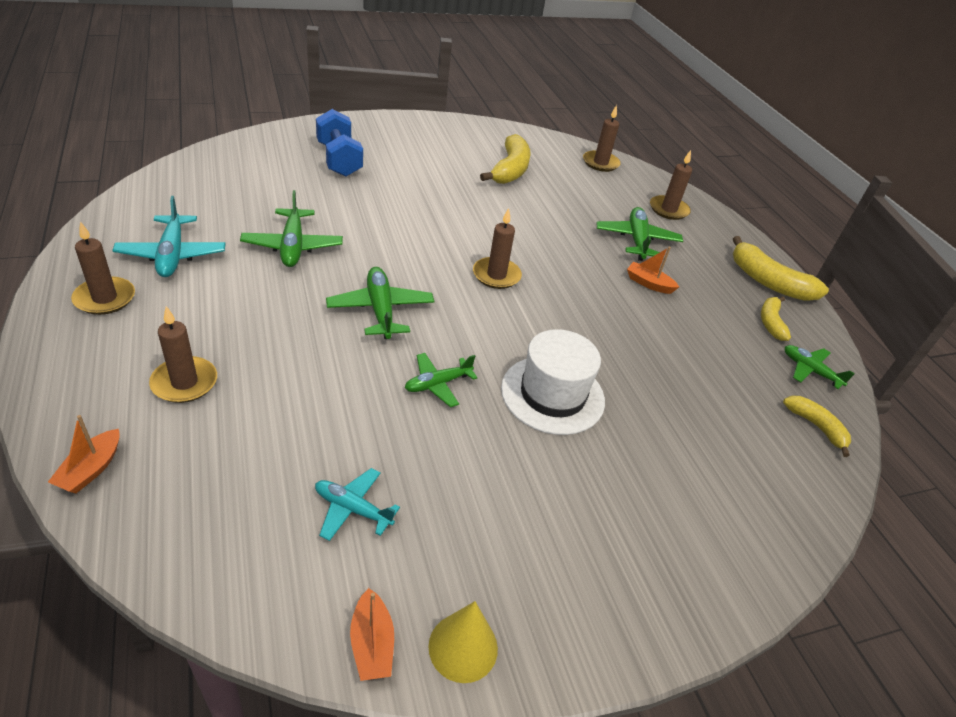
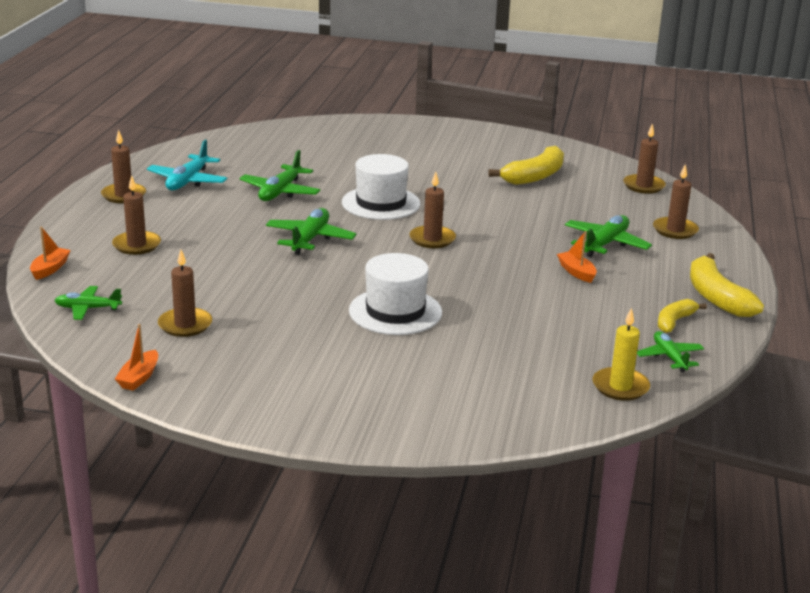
camera: 35 degrees right, 15 degrees down
(91, 469) = (50, 269): orange boat -> orange boat turned 150 degrees clockwise
(339, 160) = (375, 146): blue dumbbell -> none
(353, 509) = (185, 325): turquoise plane -> brown candle
(408, 237) = (381, 203): none -> white hat
(438, 384) = (309, 285): green plane -> green plane (88, 309)
(463, 647) = (191, 396): yellow cone -> none
(816, 426) = (620, 387): yellow banana -> yellow candle

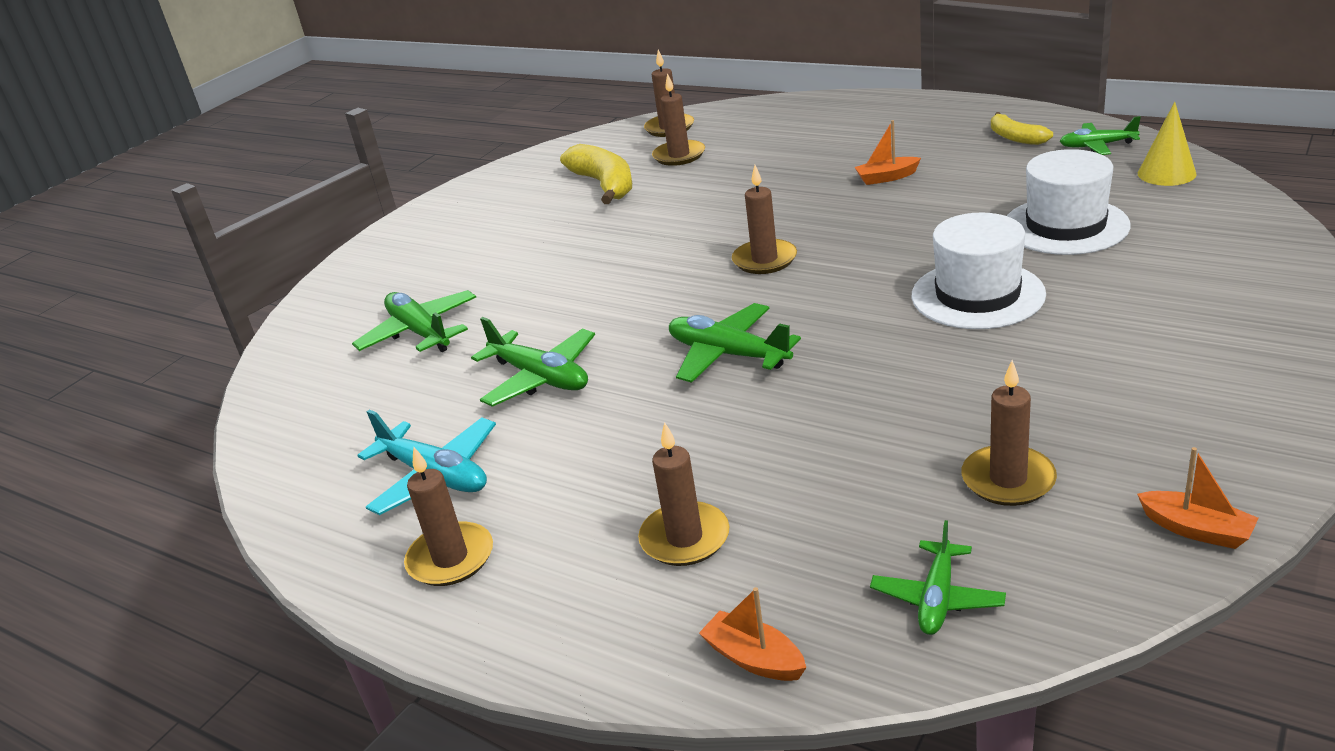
camera: 65 degrees left, 5 degrees up
(381, 203) = (630, 292): white hat -> white hat (1065, 226)
(605, 244) = (816, 157): green plane -> green plane (420, 332)
(620, 387) = (1166, 173): yellow candle -> yellow cone
(675, 230) = (794, 121): brown candle -> brown candle (679, 155)
(716, 297) = (961, 115): yellow banana -> none

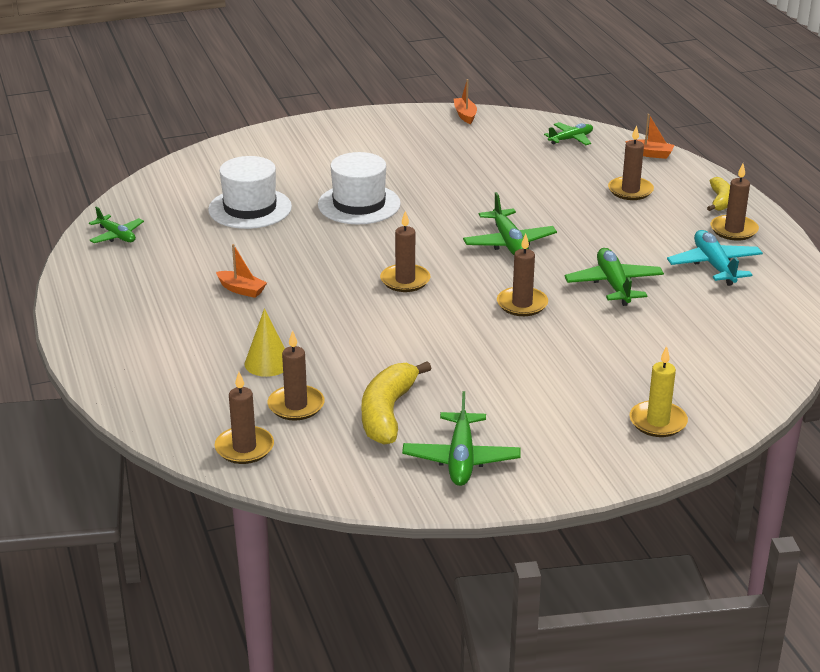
camera: 145 degrees left, 0 degrees up
(370, 287) = (658, 422): none -> yellow candle
(420, 332) = (654, 356): green plane -> green plane (461, 459)
(754, 658) = (650, 154): orange boat -> orange boat turned 60 degrees counterclockwise
(1008, 480) = (490, 150): brown candle -> brown candle (522, 304)
(1015, 138) = (125, 268): yellow banana -> yellow banana (720, 201)
(1166, 173) = (144, 203): yellow cone -> yellow cone (267, 363)

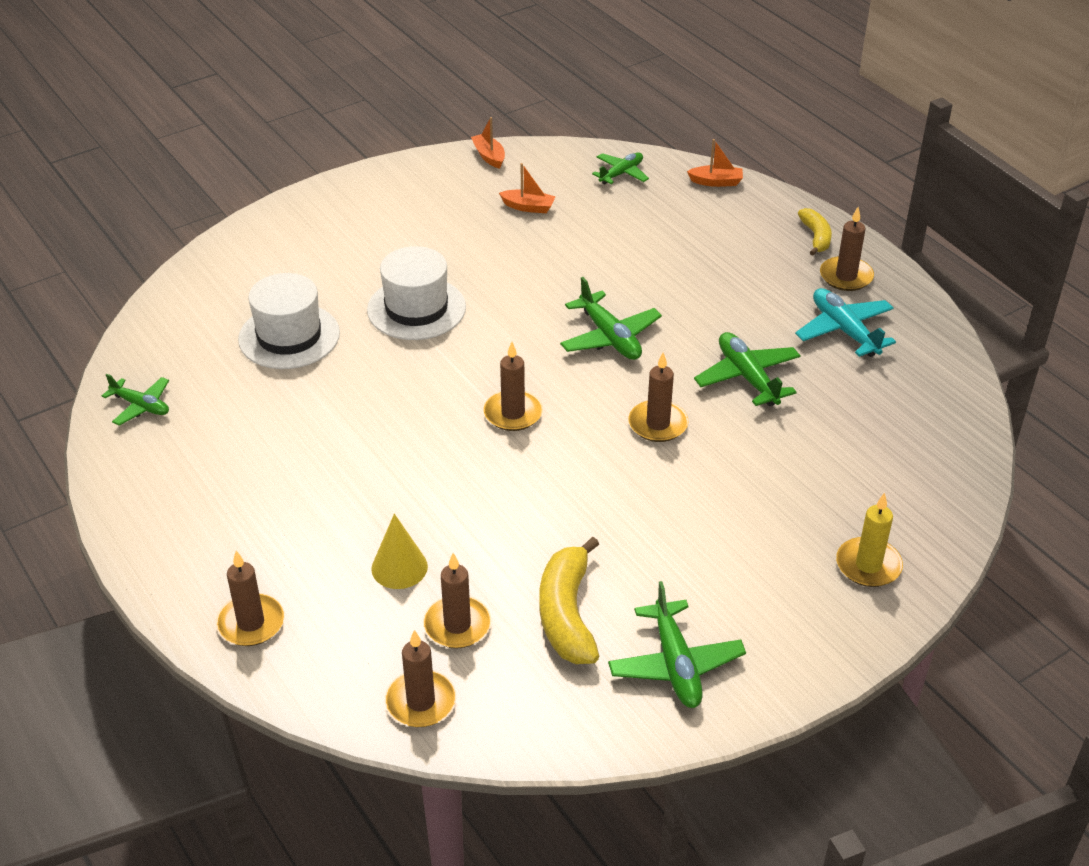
camera: 15 degrees left, 10 degrees up
(241, 290) = (326, 462): orange boat -> orange boat (528, 207)
(630, 191) = (714, 238): brown candle -> brown candle (251, 623)

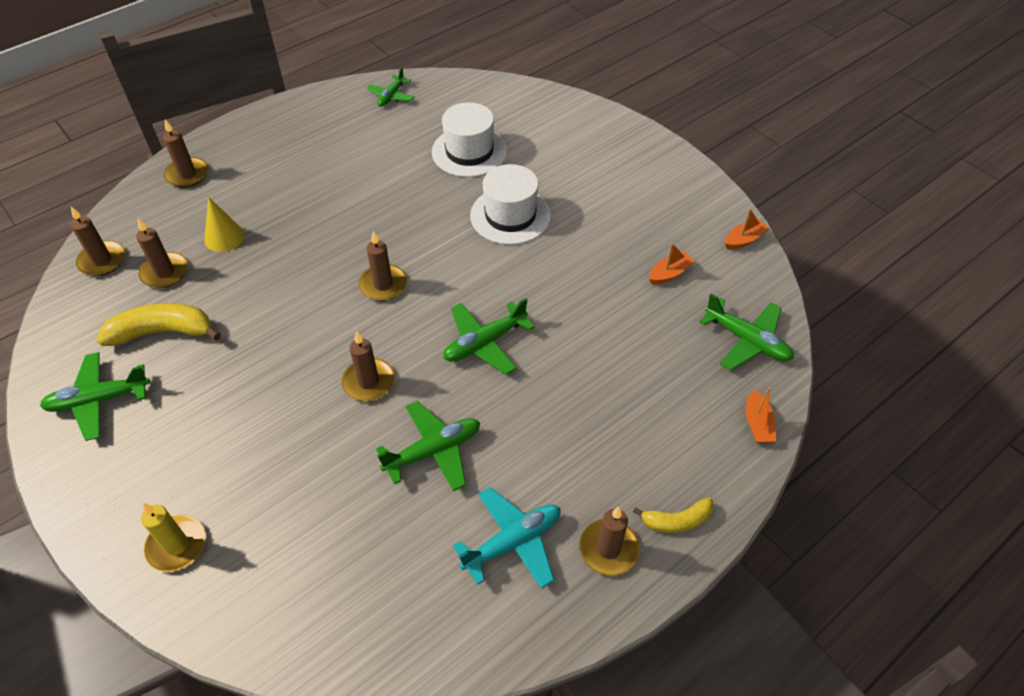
camera: 85 degrees right, 10 degrees up
(528, 207) = (669, 274): orange boat -> orange boat turned 135 degrees counterclockwise
(621, 173) = (747, 340): green plane -> green plane, size x1.53

